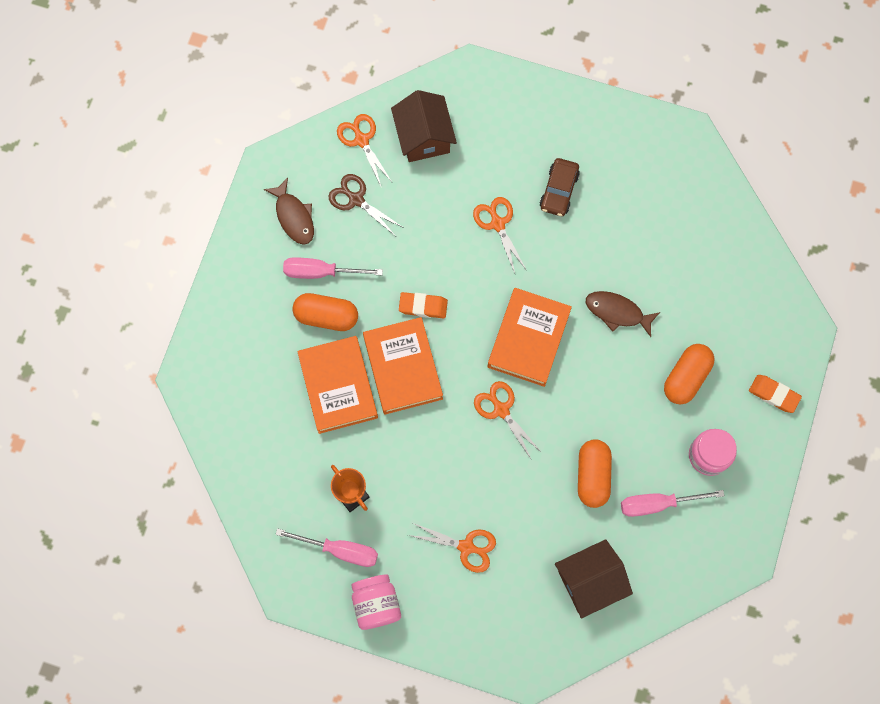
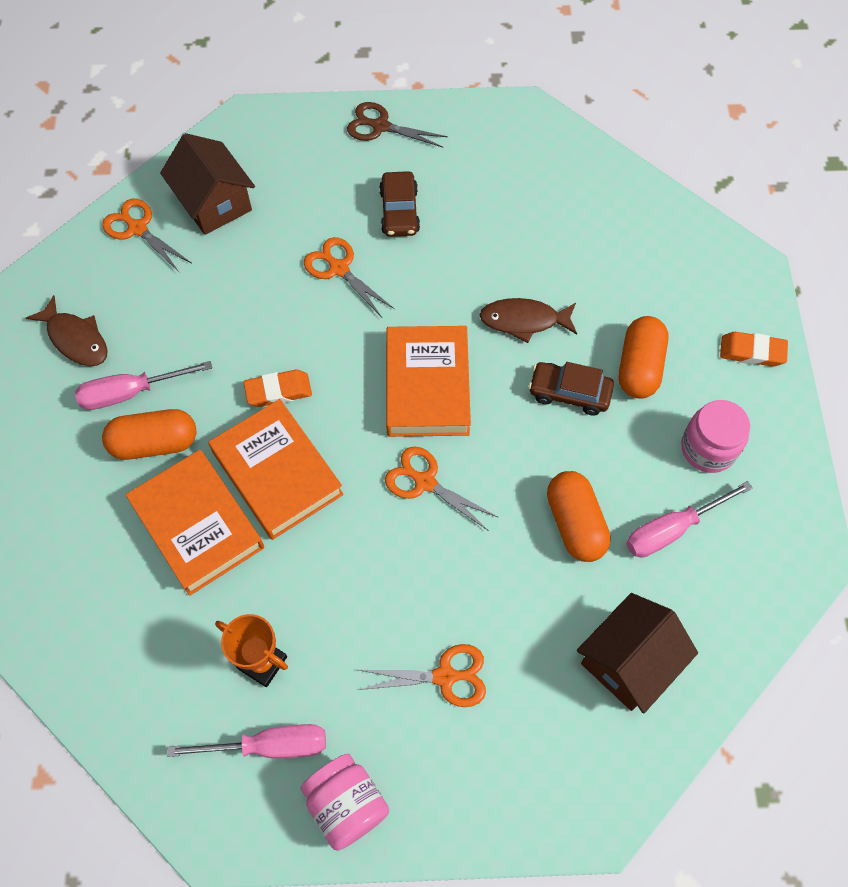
camera: 20 degrees left, 10 degrees down
(356, 199) = (151, 295): brown scissors -> brown scissors (381, 126)
(627, 379) = (569, 393): none -> brown car

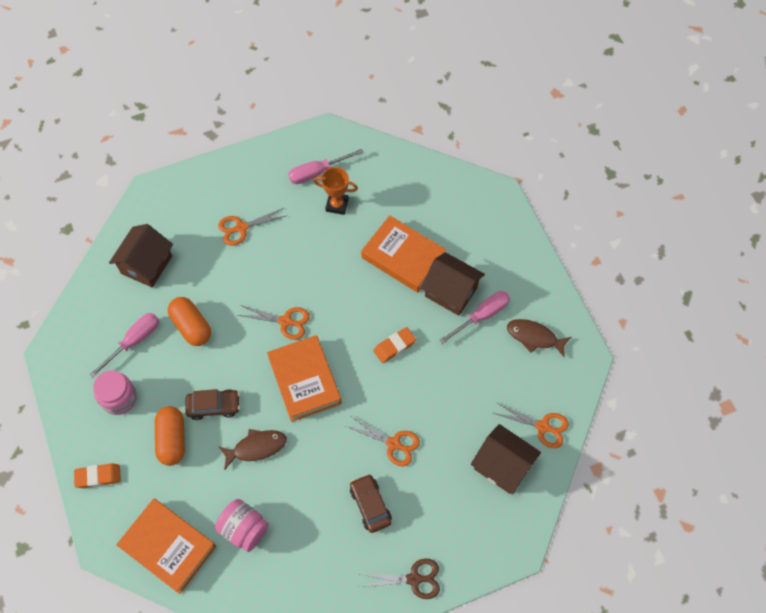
camera: 160 degrees right, 0 degrees up
(154, 443) = (451, 292): orange capsule -> brown house
(277, 473) = (372, 298): orange book -> orange book (168, 547)
(346, 805) = (270, 161): pink jar -> pink jar (244, 529)

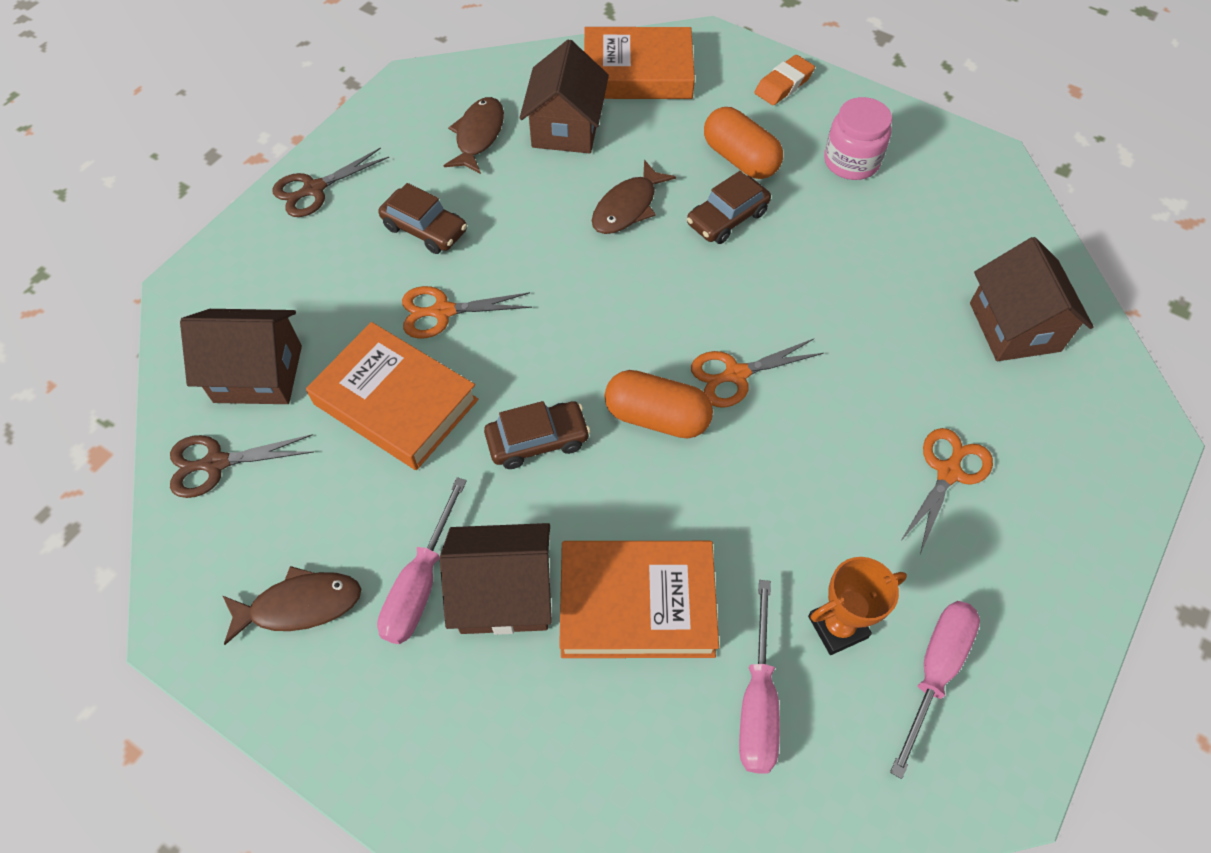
camera: 145 degrees right, 5 degrees down
(134, 341) = (910, 227): pink screwdriver -> pink screwdriver (757, 701)
(191, 326) = (859, 288): orange capsule -> orange capsule (657, 417)
(244, 529) = (566, 128): pink jar -> brown house
(297, 558) = (478, 136): none -> brown fish
(305, 380) = (635, 315): orange book -> orange book (395, 402)
(394, 346) = (537, 440): orange eraser -> brown car
(542, 427) = (216, 463): orange scissors -> brown scissors

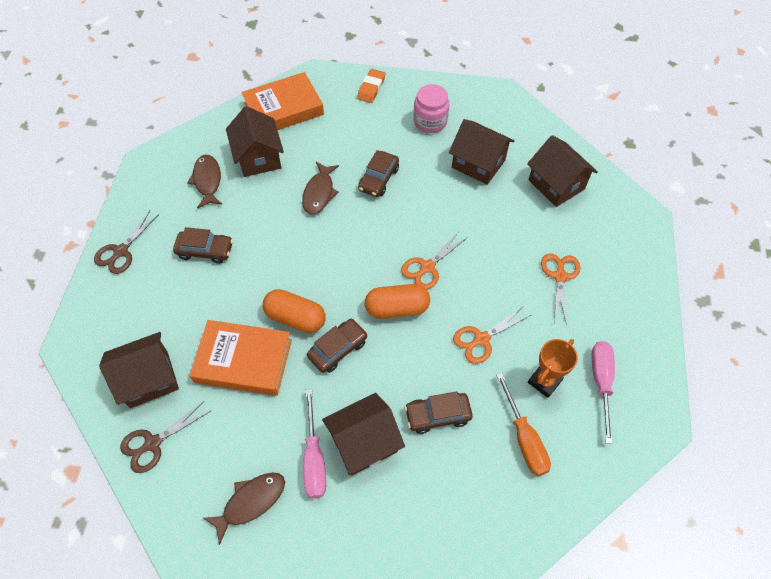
camera: 25 degrees left, 0 degrees up
(443, 311) = (243, 296): orange scissors -> orange scissors (481, 339)
(637, 603) = (437, 415): orange book -> brown car
(740, 159) = (368, 141): orange capsule -> orange capsule (295, 318)
(757, 701) = (524, 438): pink screwdriver -> orange screwdriver
(898, 250) = (478, 164): none -> brown house

